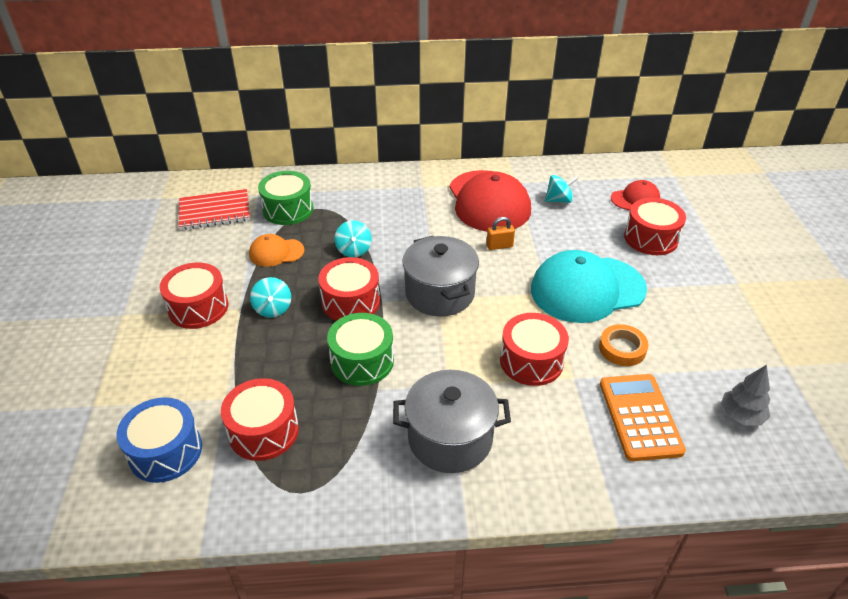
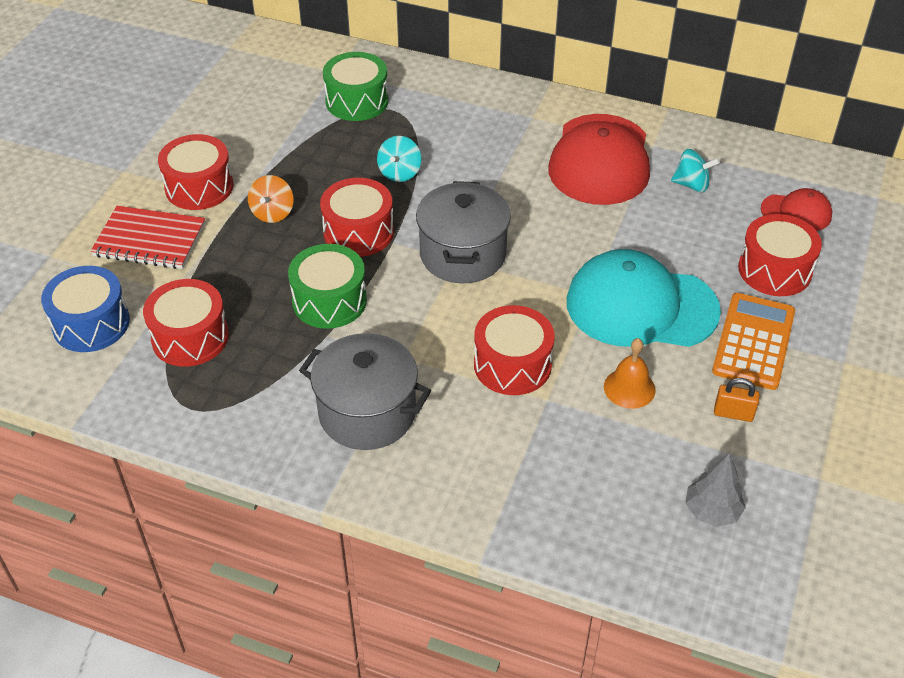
camera: 25 degrees right, 5 degrees up
(215, 211) = (276, 80): red notebook -> red notebook (149, 240)
(273, 309) = (272, 213): turquoise spinning top -> orange spinning top
(276, 252) = (313, 149): orange cap -> none
(499, 246) = (572, 220): orange padlock -> orange padlock (733, 414)
(622, 348) = (629, 388): orange tape -> orange bell
(640, 417) = (590, 468): orange calculator -> orange calculator (753, 342)

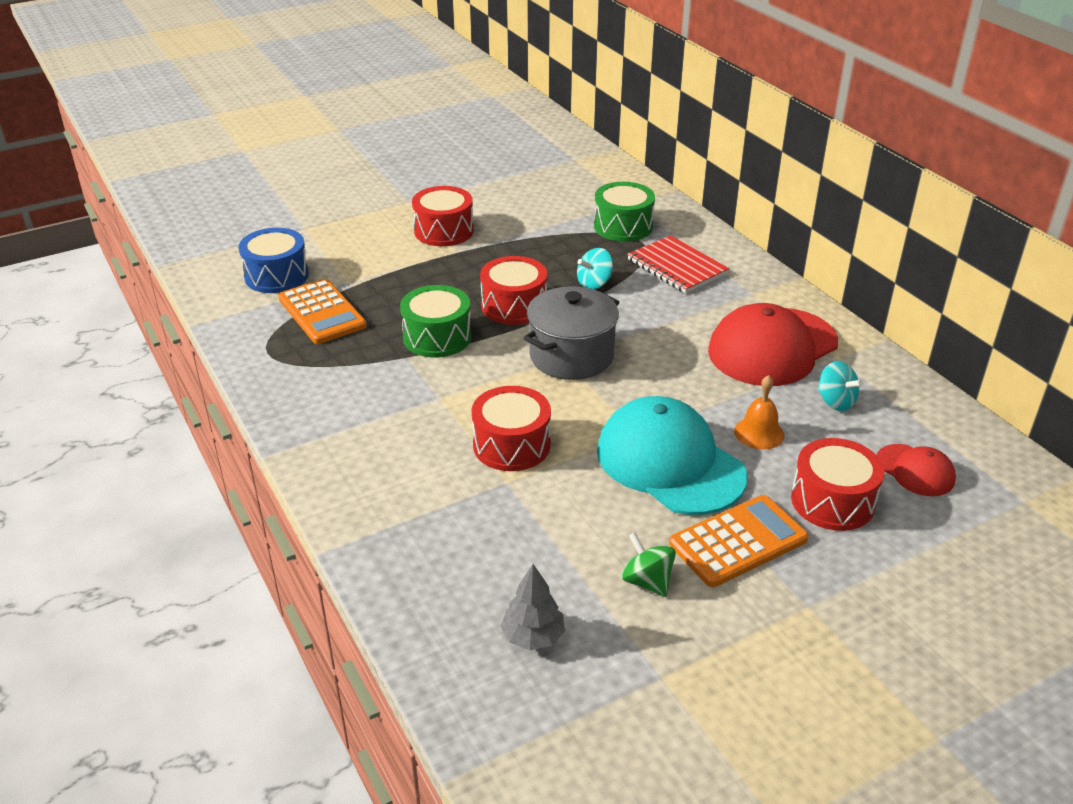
camera: 40 degrees right, 10 degrees down
(149, 240) = (372, 247): red notebook -> red notebook (677, 267)
(190, 337) = (322, 313): red drum -> orange calculator
(272, 213) = (471, 267): orange spinning top -> none
(367, 413) = (369, 417): grey pot -> none
(629, 388) = (582, 512): orange bell -> orange bell (759, 433)
(733, 414) = (647, 581): orange padlock -> green spinning top

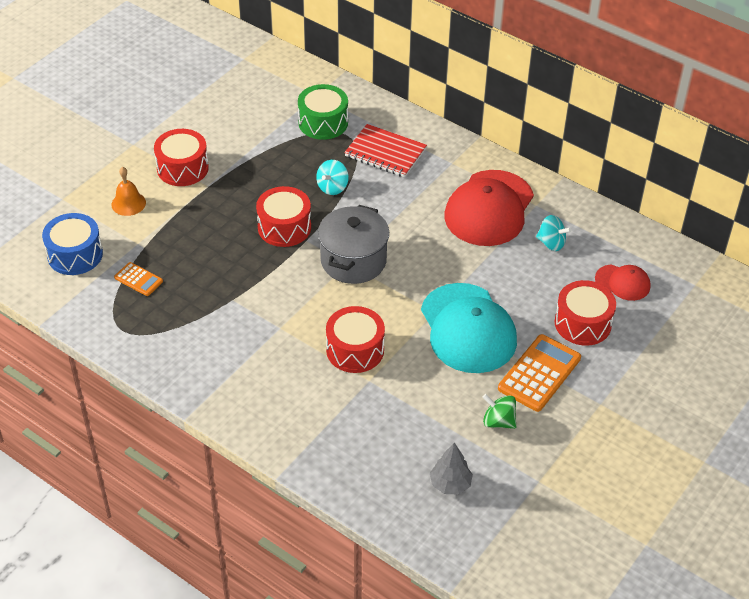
camera: 25 degrees left, 10 degrees up
(322, 313) = (138, 279): orange calculator -> orange calculator, size x0.54
(437, 337) = (244, 274): green drum -> none
(670, 463) = (468, 328): turquoise cap -> turquoise cap turned 135 degrees counterclockwise
(759, 433) = (513, 285): orange bell -> orange bell (128, 203)

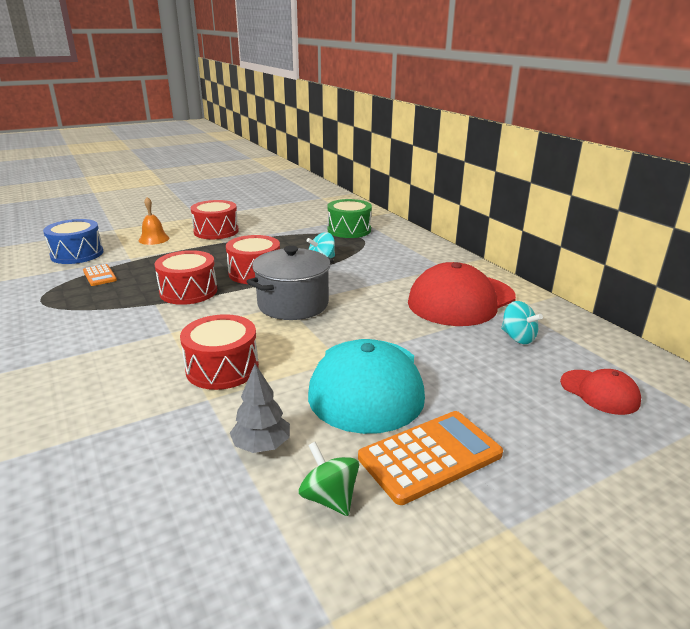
camera: 25 degrees right, 20 degrees down
(385, 152) = (386, 252): red notebook -> none
(450, 484) = (184, 564): grey tree -> grey tree (261, 446)
(582, 323) = (524, 418): red drum -> red drum (188, 291)

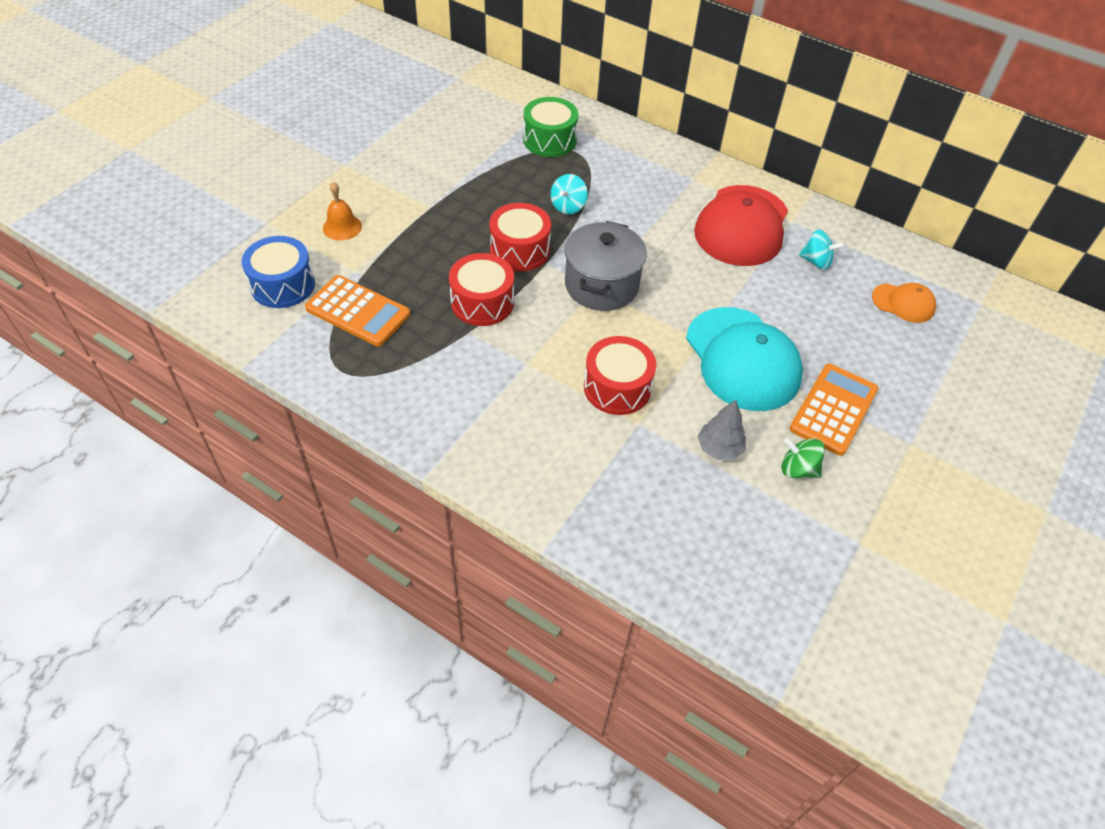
camera: 30 degrees left, 25 degrees up
(99, 275) = (358, 311): orange calculator -> orange calculator, size x1.84
(216, 231) = (401, 188): red drum -> none
(599, 392) = (903, 303): red cap -> orange cap

